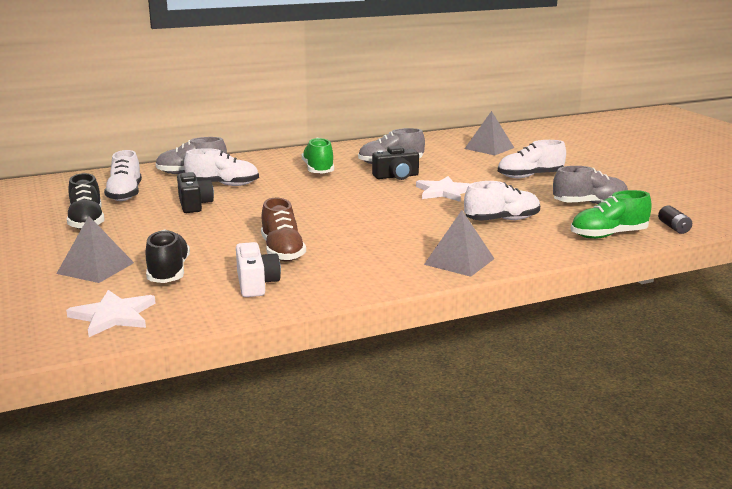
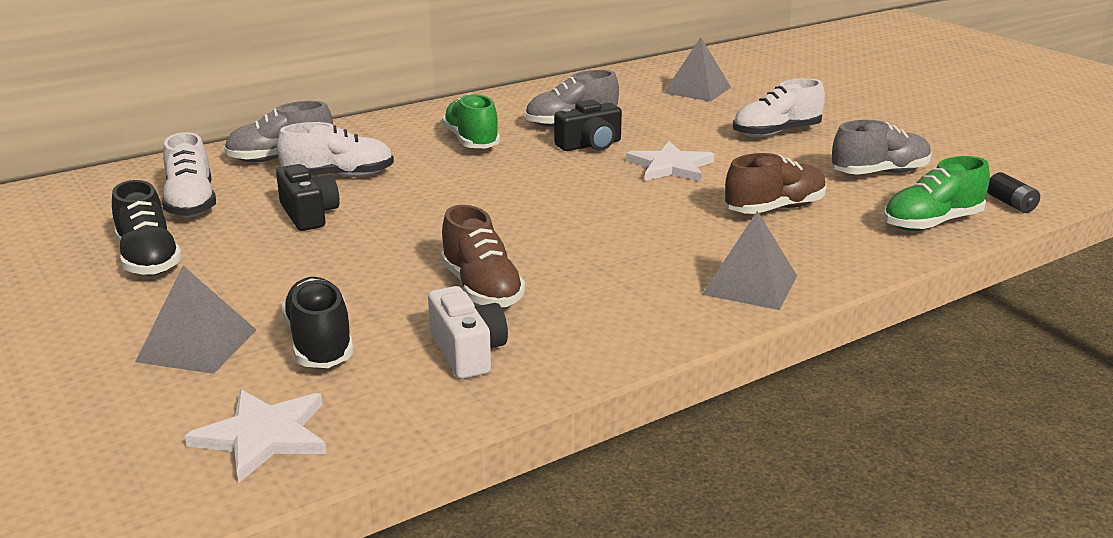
camera: 10 degrees left, 5 degrees up
(502, 220) = (774, 209): white shoe -> brown shoe

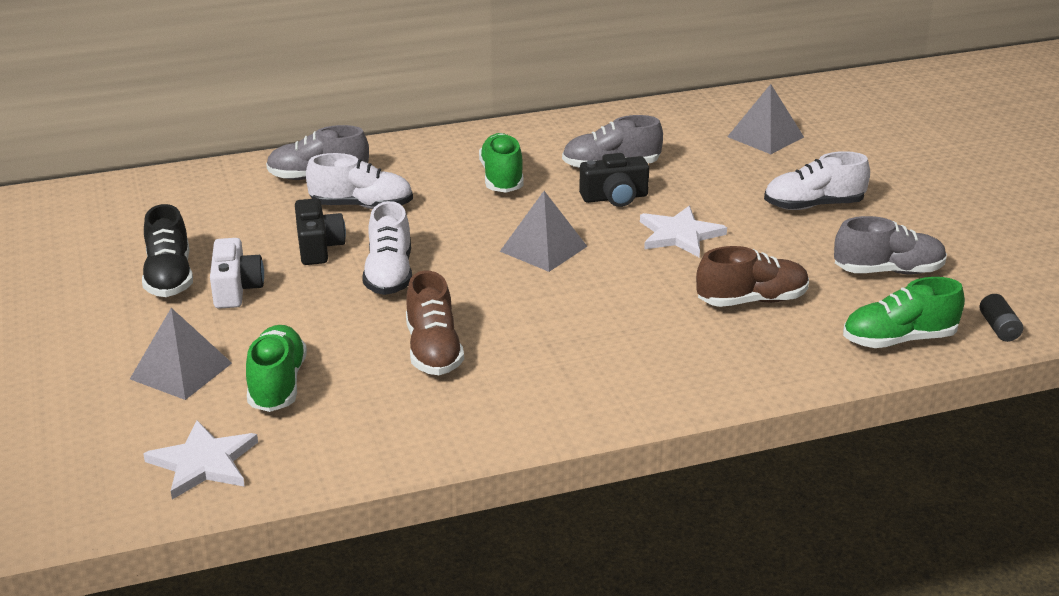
camera: 15 degrees right, 5 degrees up
(191, 203) = (222, 221): white shoe -> white shoe (389, 275)
(320, 343) = (277, 384): black shoe -> green shoe
(467, 352) = (392, 413): white camera -> white camera (236, 289)
(750, 284) = (675, 383): grey pyramid -> grey pyramid (543, 248)

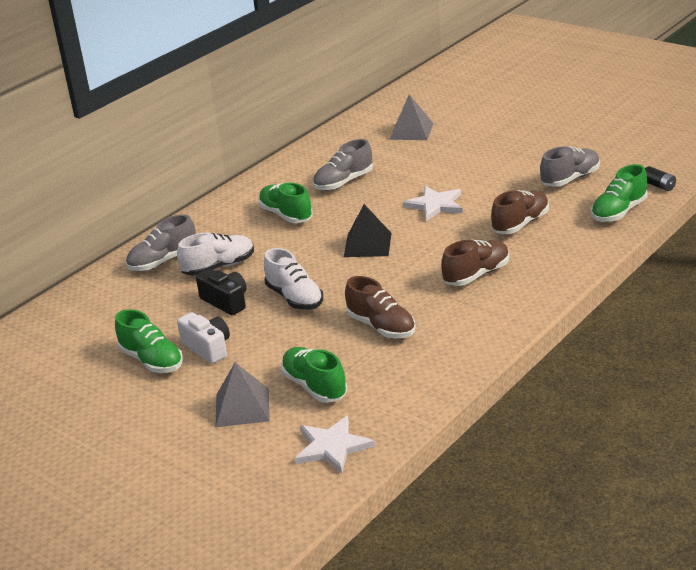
camera: 30 degrees left, 0 degrees up
(169, 277) = (152, 361): black shoe -> green shoe
(543, 248) = (367, 245): grey pyramid -> black pyramid
(615, 198) = (370, 199): black camera -> none
(618, 339) = (476, 275): none -> brown shoe
(813, 205) = (487, 159): white shoe -> none

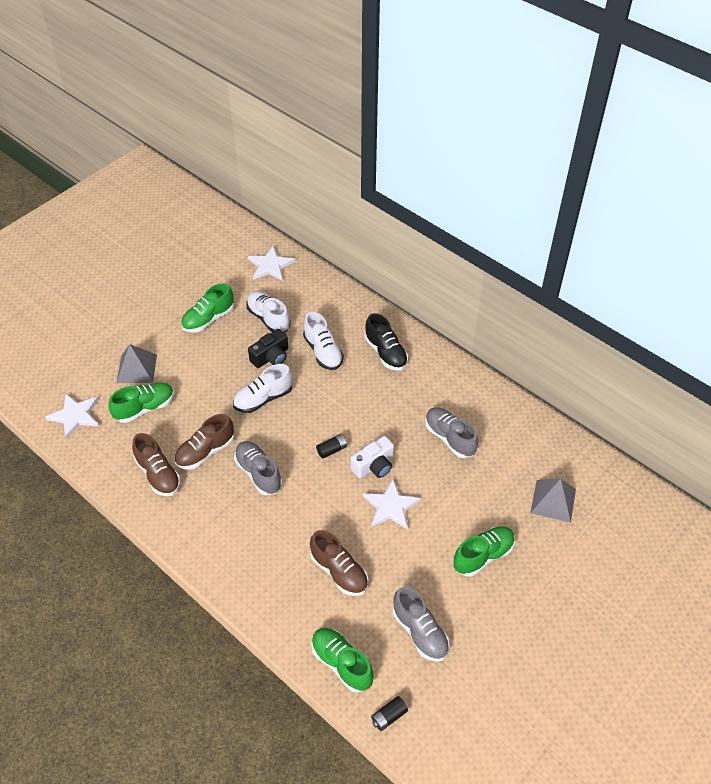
camera: 90 degrees right, 20 degrees up
(55, 325) = (270, 266): none -> white star
(157, 312) = (268, 318): none -> white shoe
(163, 261) = (341, 318): grey shoe -> grey shoe (258, 473)
(208, 348) = (213, 348): white camera -> white camera (374, 466)
(223, 227) = (386, 353): none -> black shoe
(286, 215) = (397, 395): green shoe -> green shoe (483, 556)
(367, 245) = (332, 450): black pyramid -> black battery
(476, 275) = (261, 524): brown shoe -> brown shoe (158, 474)

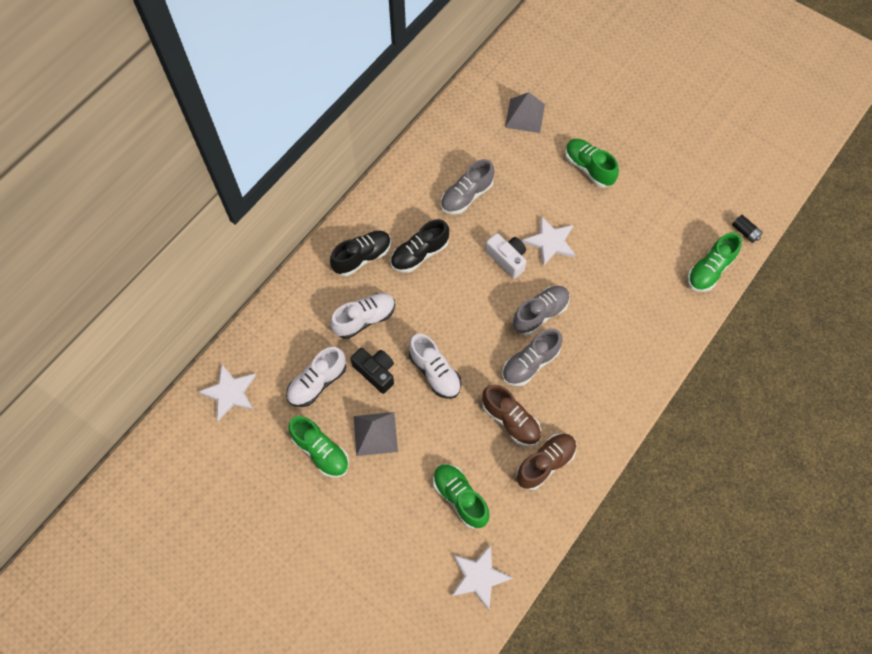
camera: 95 degrees left, 15 degrees up
(136, 368) = (403, 520): grey pyramid -> grey pyramid (375, 433)
(332, 450) = (493, 298): black battery -> none
(339, 571) = (625, 279): brown shoe -> none
(386, 395) = (419, 254): none -> black shoe
(420, 632) = (669, 213): grey shoe -> grey shoe (540, 314)

